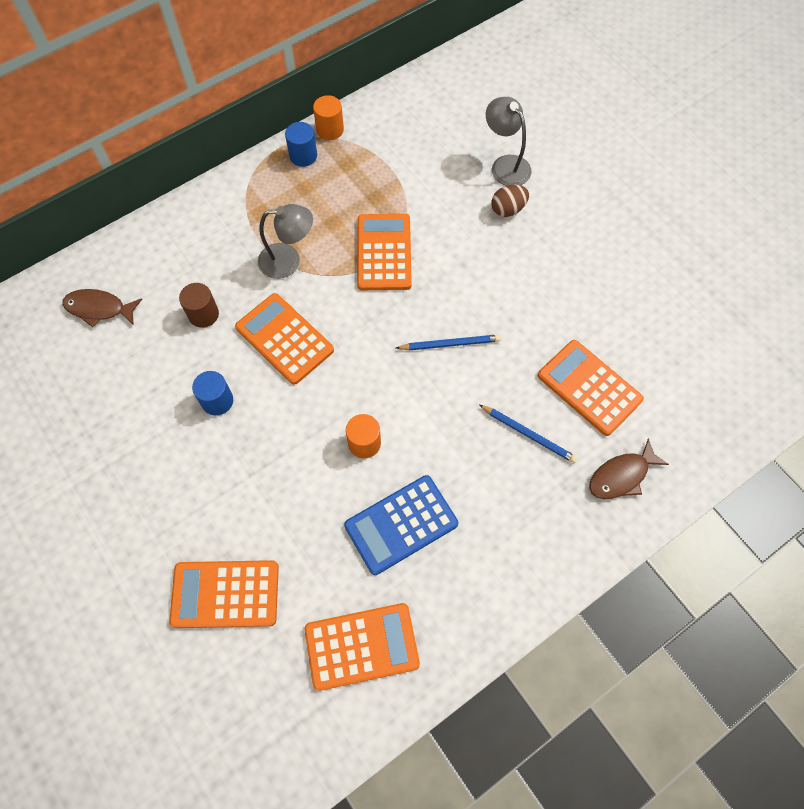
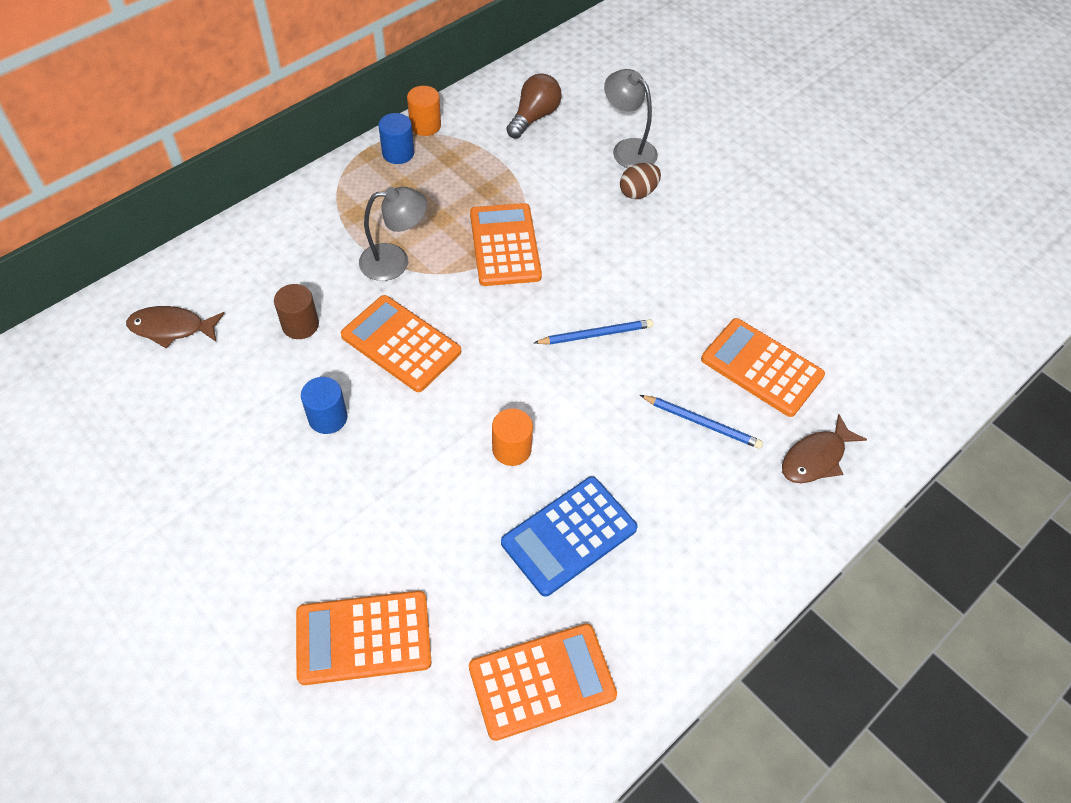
camera: 10 degrees left, 10 degrees down
(426, 127) = (534, 117): none -> brown light bulb

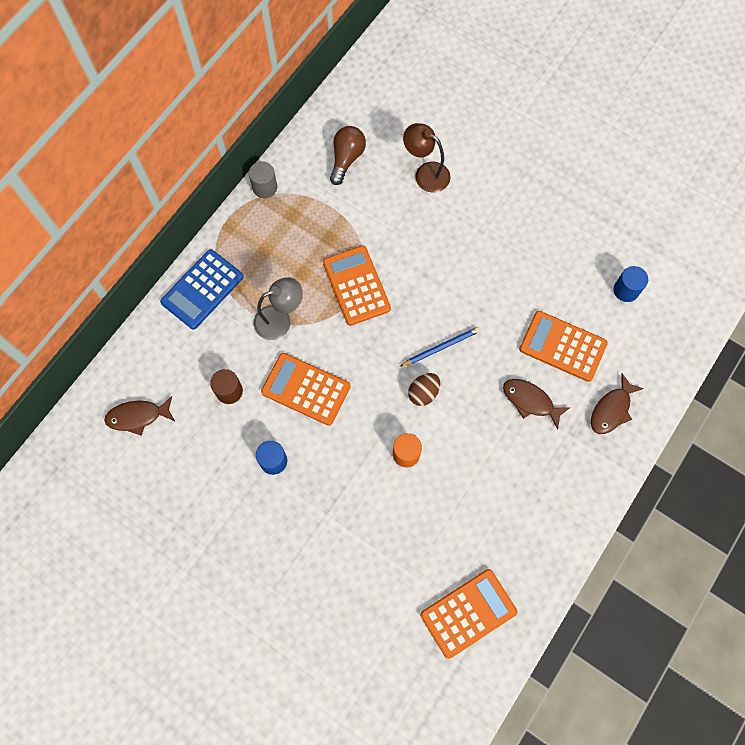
camera: 10 degrees left, 15 degrees up
(363, 638) = (348, 613): orange calculator -> none
(398, 153) = (252, 219): blue cylinder -> blue cylinder (626, 290)
(425, 125) = (265, 187): orange cylinder -> grey cylinder
(569, 536) = (461, 509): blue calculator -> blue calculator (202, 289)
(627, 149) = (426, 173): grey lamp -> brown lamp
(638, 192) = (443, 213): brown egg -> brown egg (423, 393)
(702, 423) = (530, 401): blue pencil -> brown fish

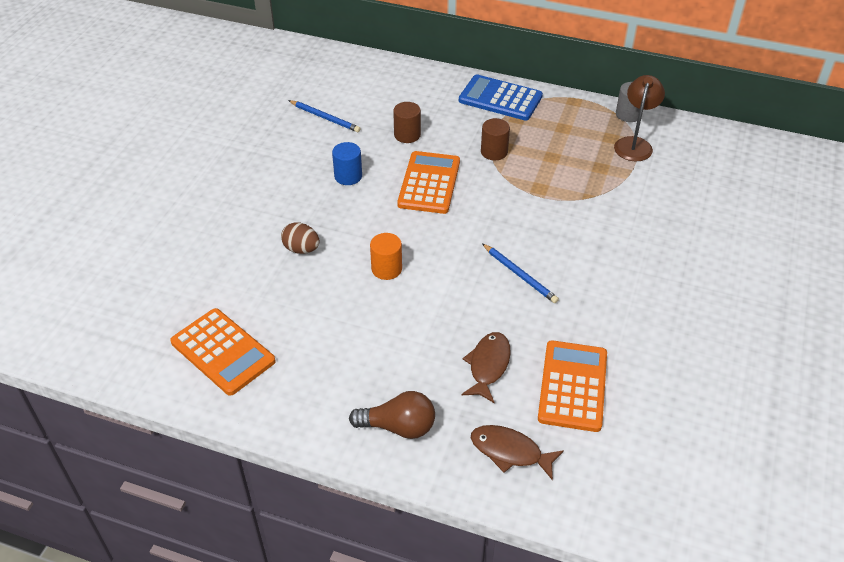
camera: 75 degrees right, 25 degrees down
(138, 417) = (362, 88): brown fish -> none
(174, 465) = (325, 118): none -> blue pencil
(280, 319) = (494, 152): grey lamp -> brown cylinder
(346, 159) = (698, 162): brown light bulb -> brown light bulb (398, 427)
(356, 286) = (558, 196): orange calculator -> none
(423, 393) = (460, 270): brown egg -> brown egg (301, 249)
(426, 173) = (723, 224): brown lamp -> brown lamp (634, 144)
(626, 290) = (684, 442): blue cylinder -> none

